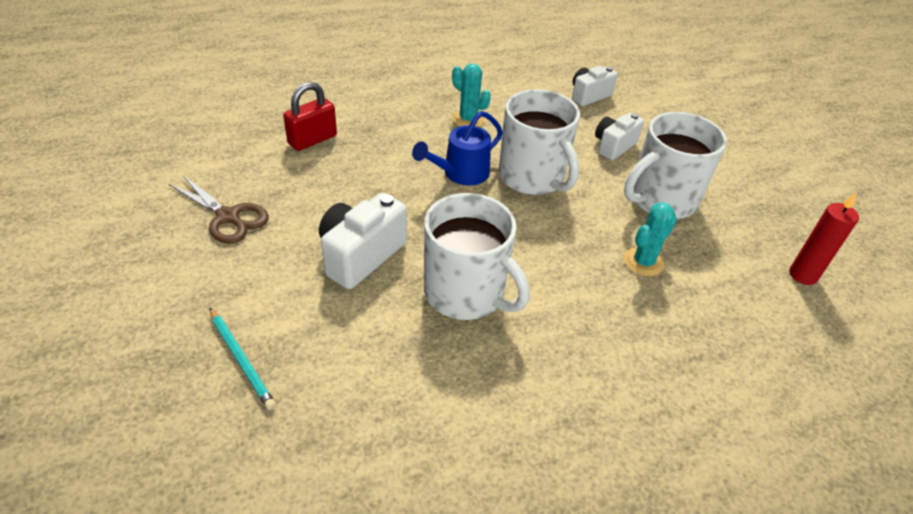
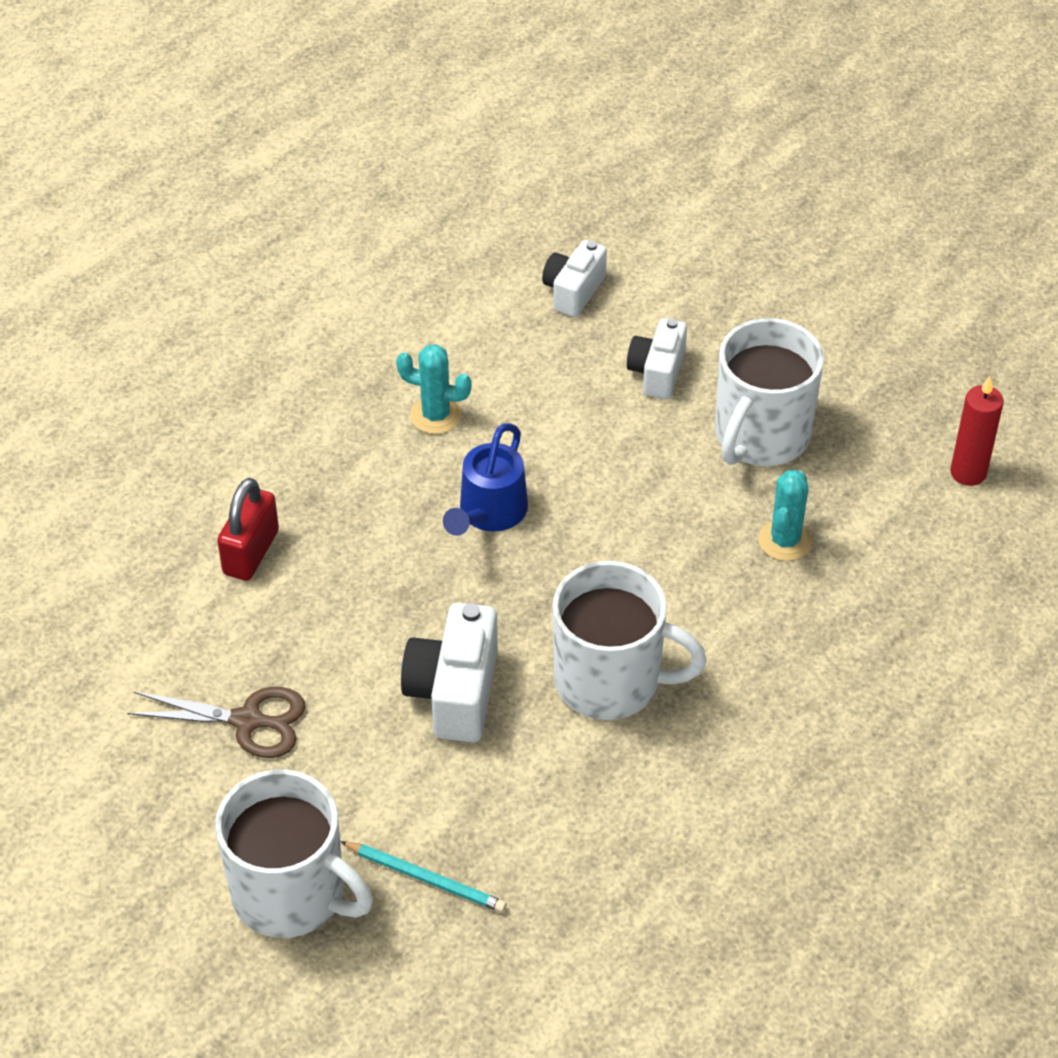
camera: 25 degrees left, 5 degrees up
(532, 177) = (583, 476): white mug -> white mug (291, 893)

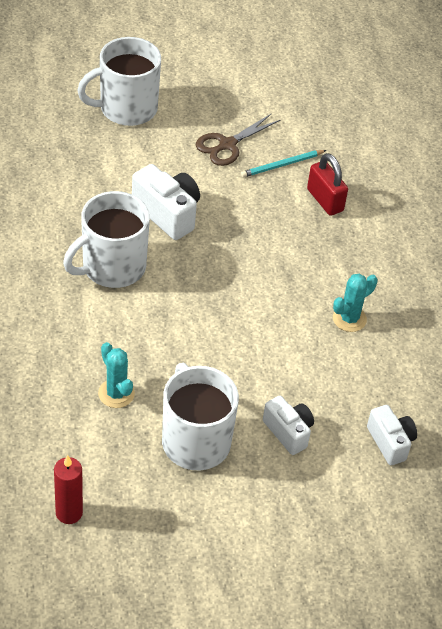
camera: 125 degrees right, 0 degrees up
(426, 878) = (86, 147): turquoise pencil -> turquoise pencil (282, 165)
(488, 514) = (260, 294): blue watering can -> none

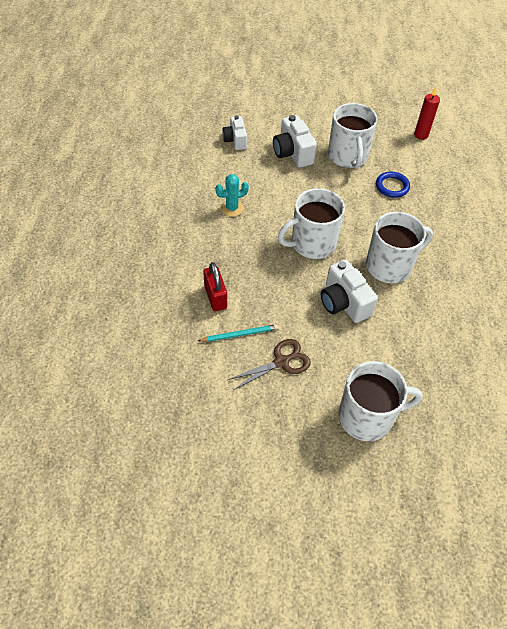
camera: 165 degrees left, 5 degrees up
(116, 393) = (392, 186): turquoise cactus -> blue ring
(223, 283) = (312, 243): none -> white mug
(288, 432) = (292, 153): white camera -> white camera, size x1.50

